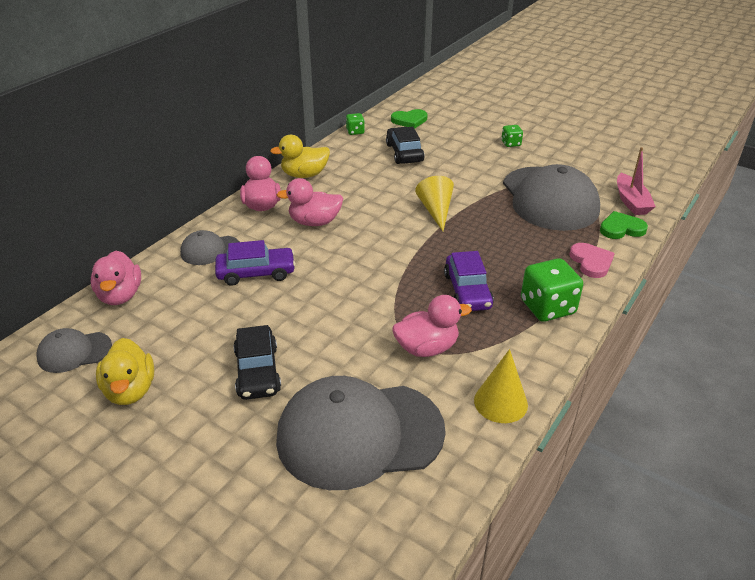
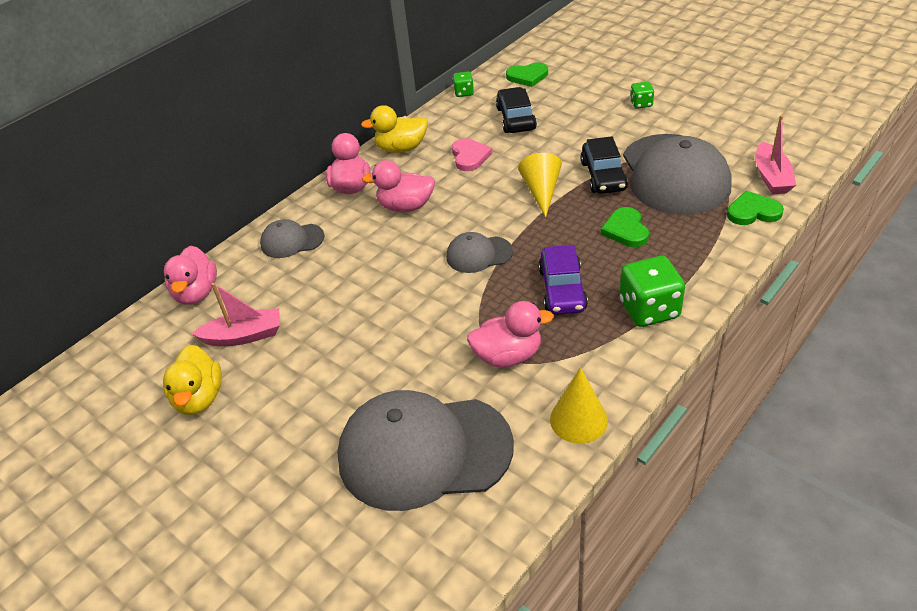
camera: 10 degrees right, 5 degrees up
(74, 352) = (147, 355): grey cap -> grey cap (479, 254)
(171, 333) = (244, 336): none -> pink boat
(256, 273) = (337, 267): purple car -> none
(257, 371) = (327, 379): black car -> black car (603, 176)
(515, 242) = (626, 230): none -> green heart
(591, 262) = (709, 254): pink heart -> pink heart (470, 156)

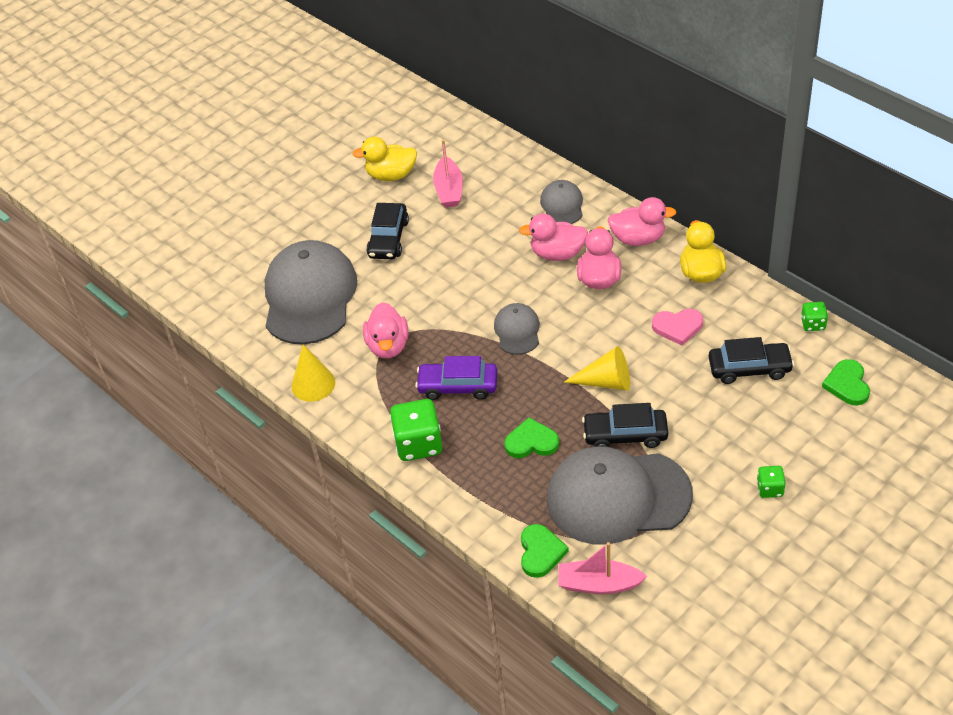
camera: 95 degrees right, 5 degrees up
(196, 293) = (505, 156): pink duck -> pink duck (557, 254)
(322, 383) = (388, 238): none -> black car

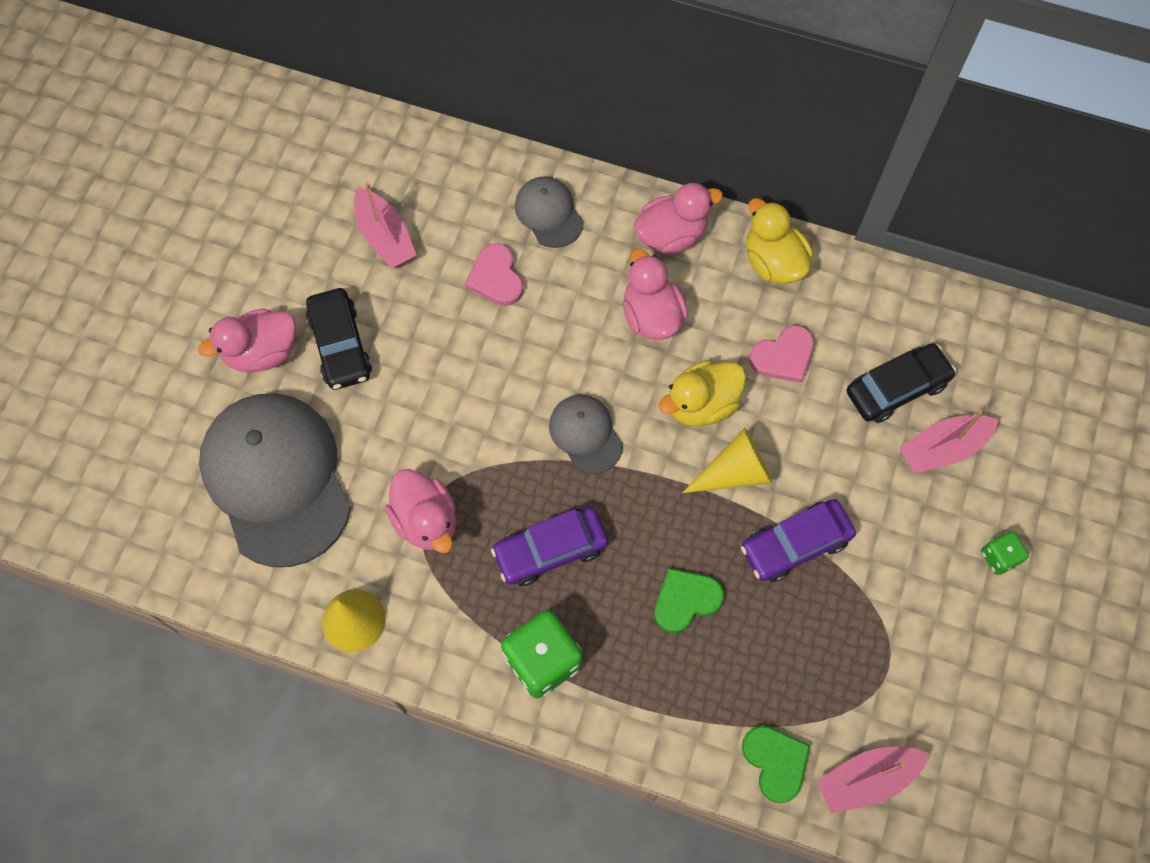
camera: 30 degrees left, 20 degrees up
(391, 175) = (292, 237): yellow duck -> yellow duck (701, 404)
(507, 230) = (496, 277): none -> pink heart
(557, 254) = (579, 293): pink duck -> pink duck (262, 352)
(618, 497) = (829, 641): grey cap -> none
(625, 435) = (795, 544): black car -> purple car
(764, 413) = (943, 448): none -> pink boat
(813, 324) = (940, 294): green dice -> none
(847, 384) = (1018, 370): green heart -> none

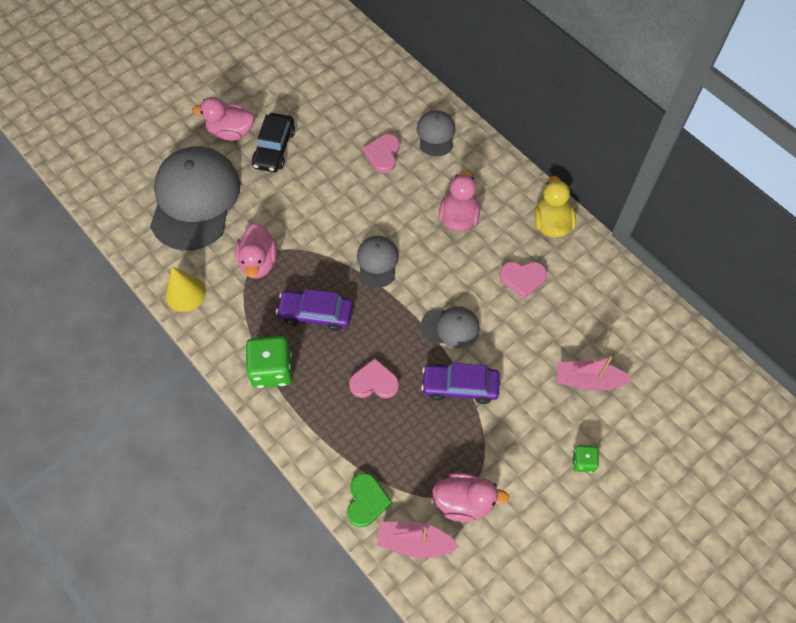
camera: 30 degrees right, 5 degrees down
(385, 237) = (336, 104): pink boat -> none
(671, 235) = (499, 179): pink duck -> pink duck (464, 502)
(685, 600) = (374, 382): green heart -> pink heart
(701, 404) = (455, 280): yellow duck -> none
(735, 472) = (450, 327): yellow cone -> grey cap
(896, 388) = (581, 331): black car -> none

